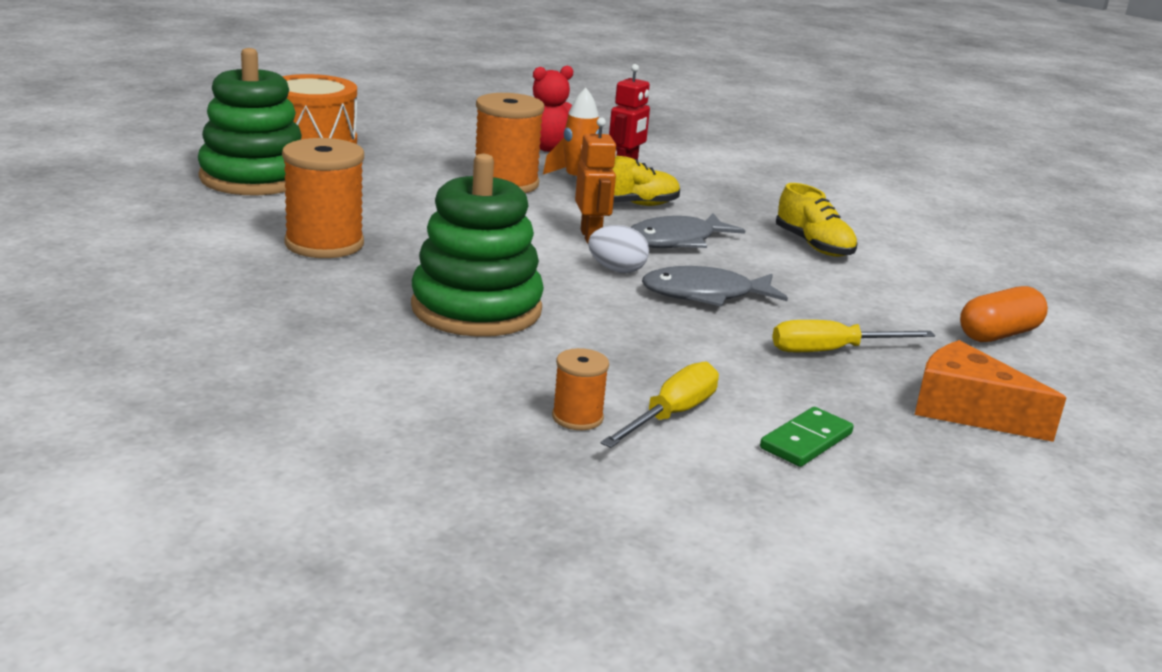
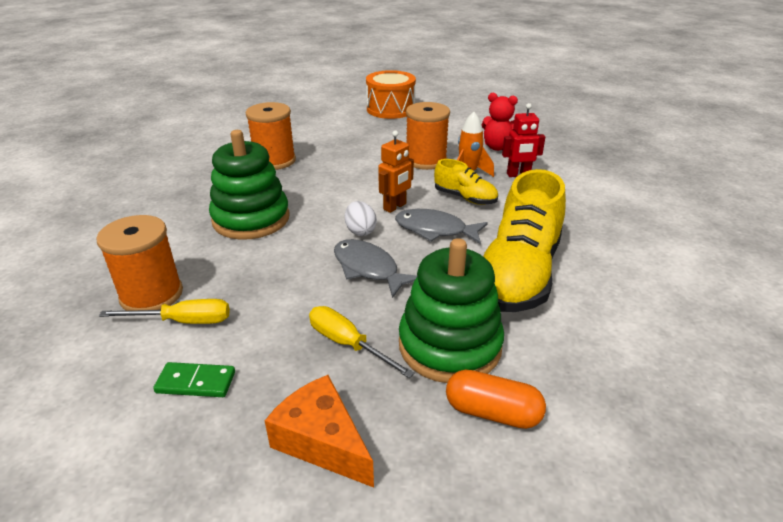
camera: 55 degrees right, 10 degrees up
(254, 178) = (324, 120): green stacking toy -> green stacking toy (449, 345)
(577, 417) = (151, 295): orange spool -> orange spool, size x1.93
(813, 245) = (518, 274): yellow shoe -> yellow shoe, size x1.98
(967, 411) = (322, 441): orange cheese -> orange cheese turned 45 degrees counterclockwise

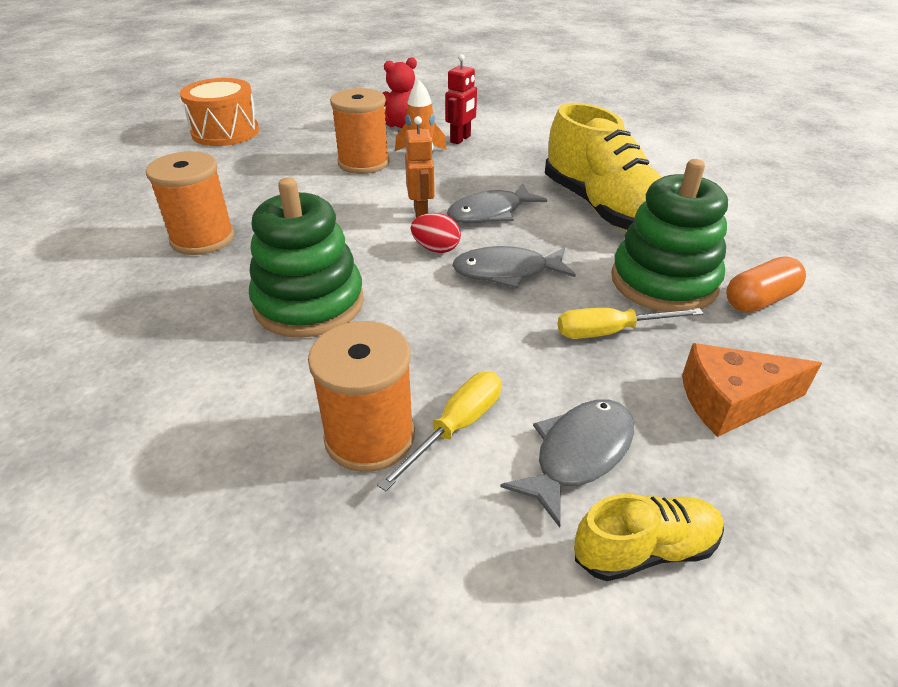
camera: 50 degrees left, 5 degrees up
(196, 382) = (578, 454): green domino -> grey fish
(360, 231) = (436, 249): white egg -> red egg
(465, 198) = (460, 177): yellow shoe -> yellow shoe (645, 549)

